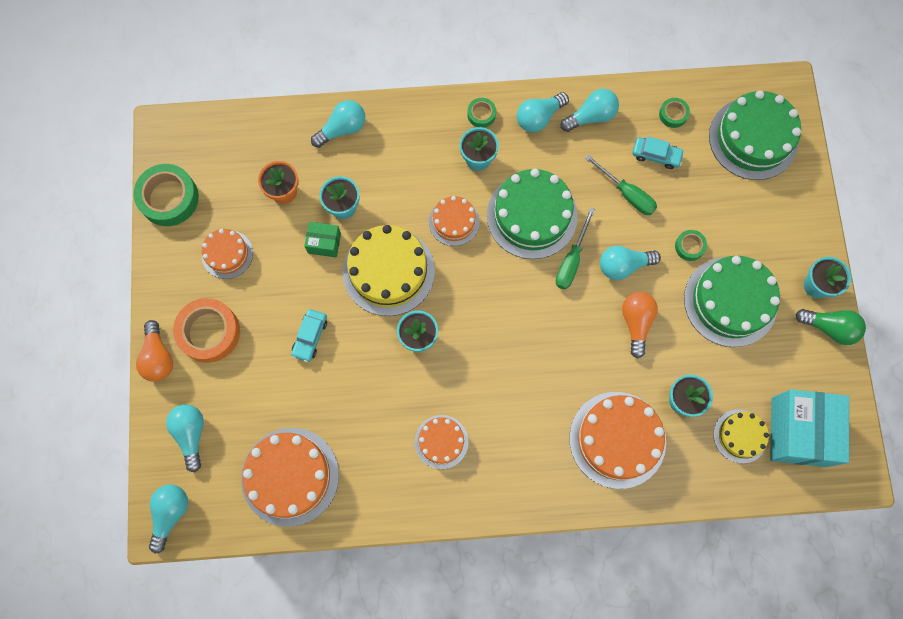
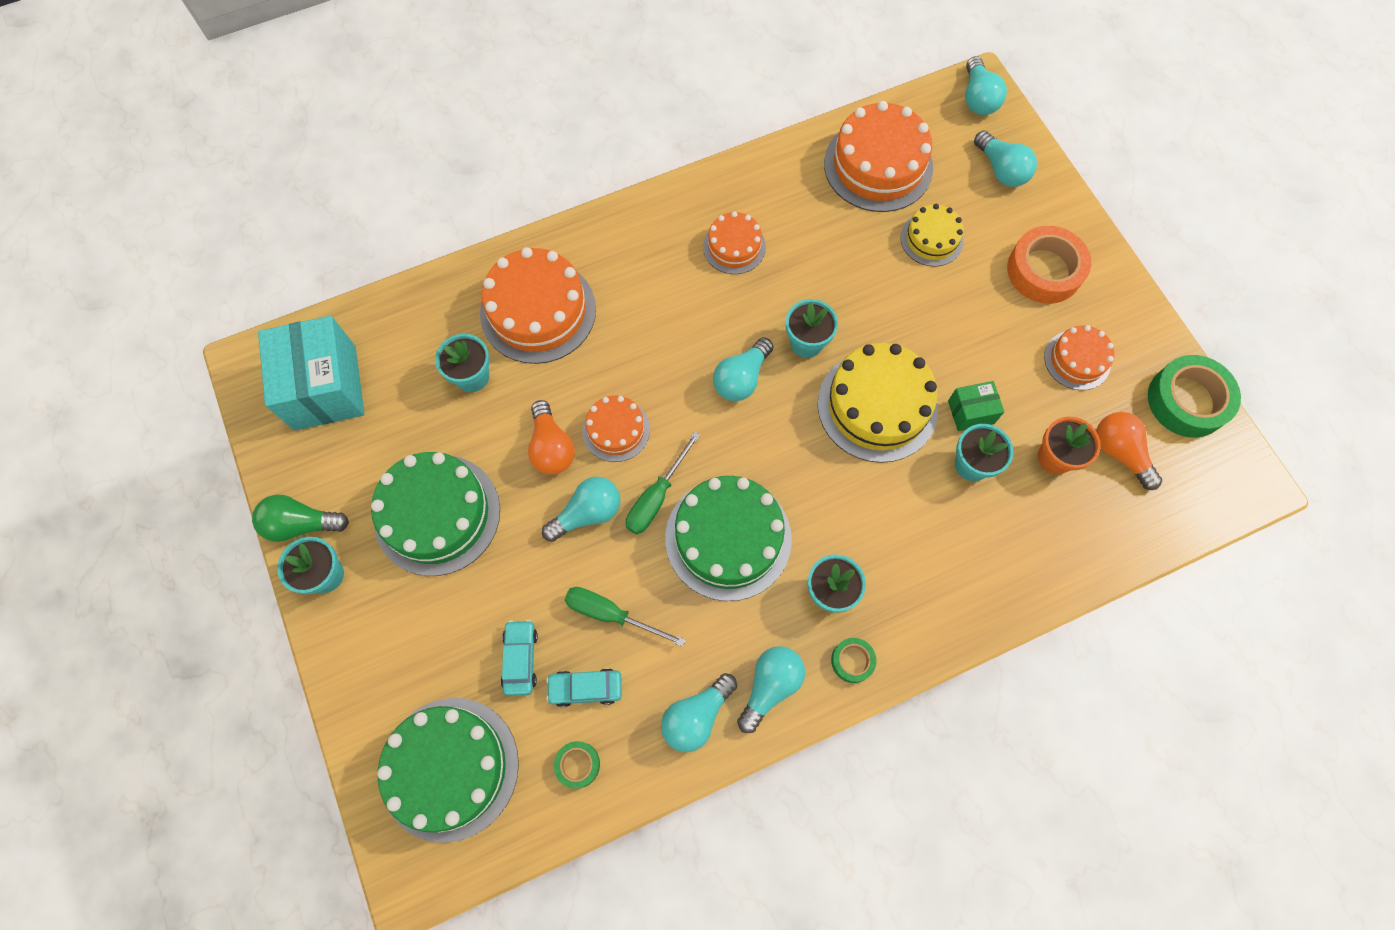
camera: 160 degrees right, 5 degrees down
(158, 357) = (1082, 228): orange light bulb -> orange light bulb (1119, 452)
(310, 337) = (930, 303): turquoise car -> turquoise car (520, 659)
(342, 129) = (1028, 570): turquoise light bulb -> turquoise light bulb (741, 378)
(454, 222) = (825, 495): orange cake -> orange cake (616, 430)
(571, 260) = (656, 497): green screwdriver -> green screwdriver turned 150 degrees counterclockwise
(689, 246) = (507, 569): green tape -> none
(740, 436) = (395, 360): yellow cake -> yellow cake (931, 239)

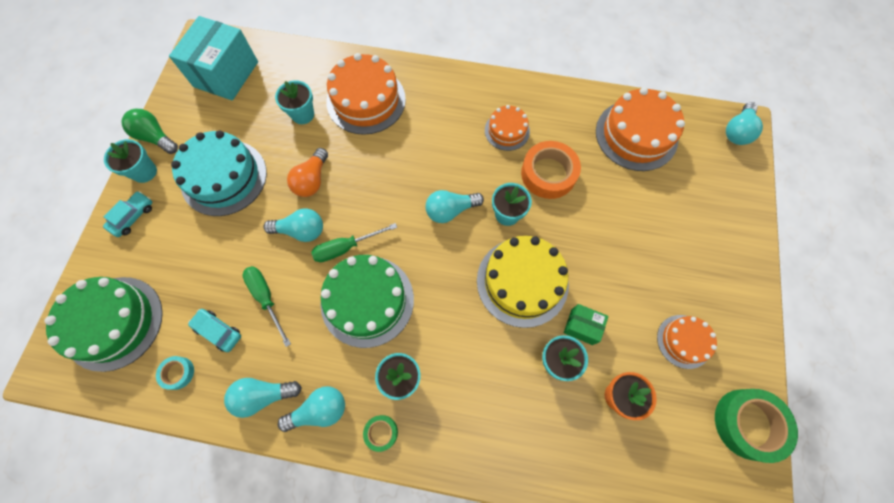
camera: 35 degrees right, 0 degrees up
(437, 514) = (224, 177): green cake -> turquoise cake
(520, 659) = (199, 288): turquoise car -> turquoise car (133, 217)
(577, 764) = (178, 373): green tape -> turquoise tape
(616, 430) = (355, 193): orange cake -> none
(931, 239) = (638, 200): yellow cake -> none
(1001, 170) = (720, 185): turquoise light bulb -> none
(1044, 270) = (703, 267): orange tape -> orange tape (548, 174)
(1119, 452) = (669, 425): orange light bulb -> none

